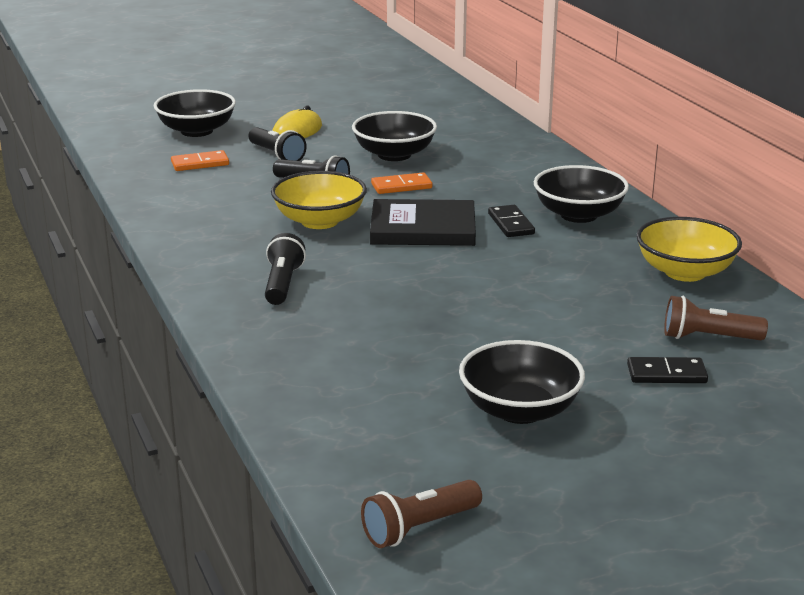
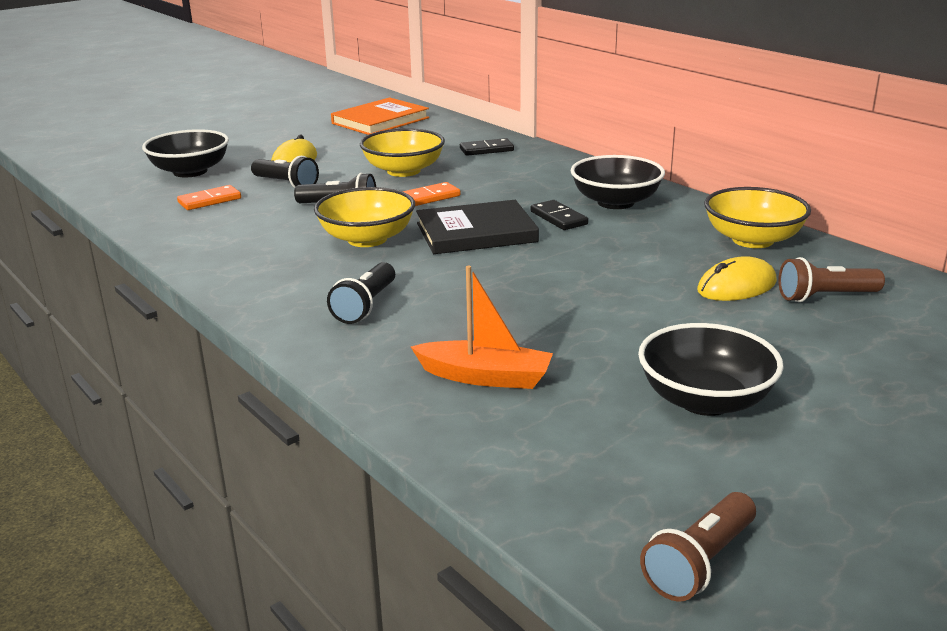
camera: 15 degrees left, 0 degrees up
(283, 284) = (365, 306): black flashlight -> black flashlight turned 150 degrees counterclockwise
(346, 361) = (485, 377): none -> orange boat
(394, 155) = (403, 171): black bowl -> yellow bowl
(404, 95) = (380, 121): none -> orange book
(630, 315) = (736, 286): none -> yellow mouse
(666, 374) = (817, 338): black domino -> black domino (486, 150)

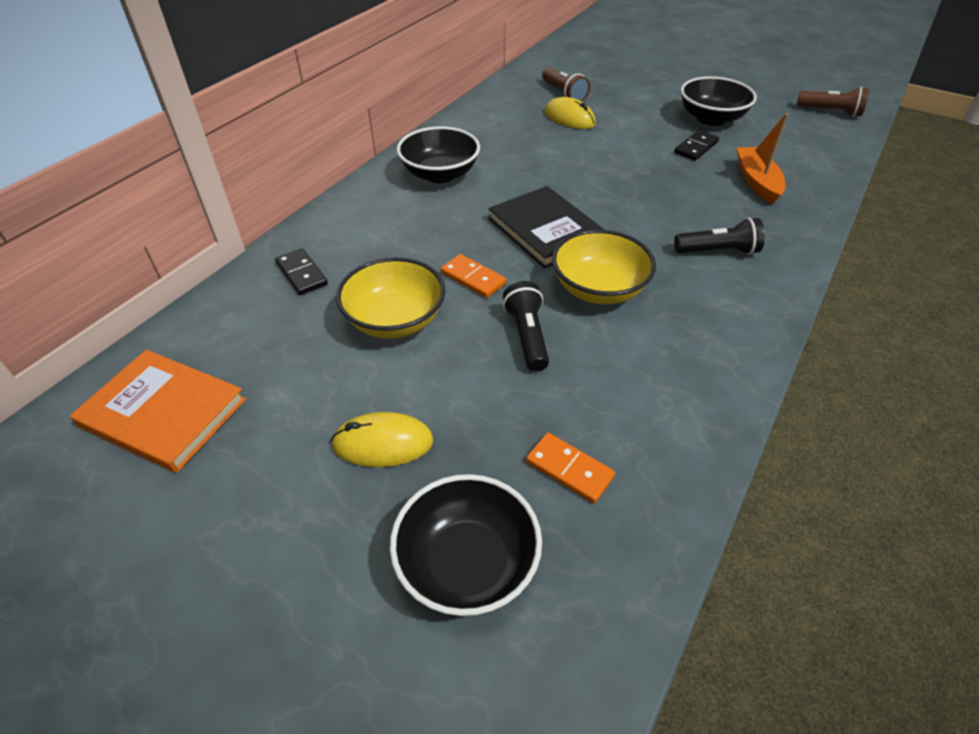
camera: 110 degrees left, 20 degrees up
(286, 184) = (478, 413): black flashlight -> none
(558, 218) = (490, 195): black domino -> black domino (696, 148)
(752, 240) = (490, 117): yellow bowl -> none

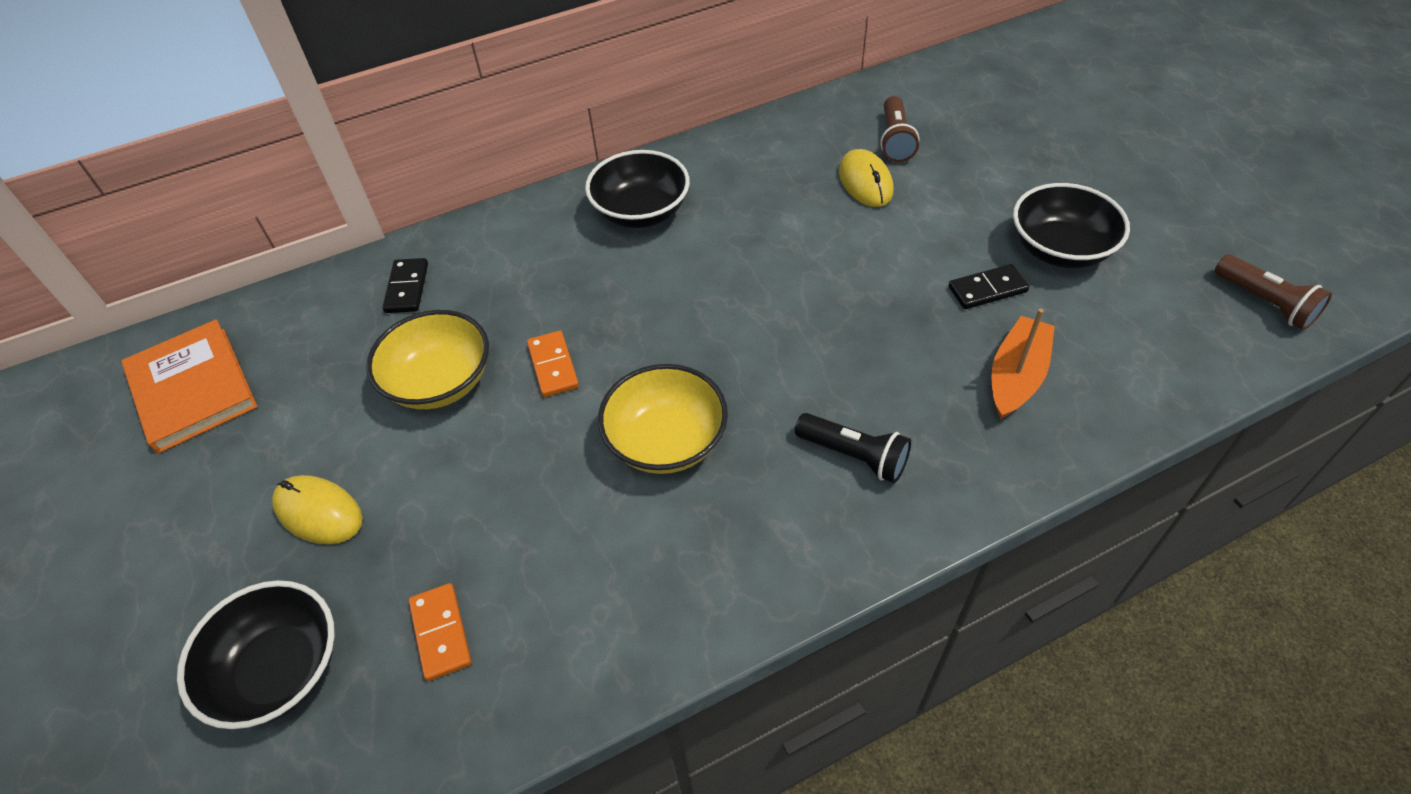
camera: 35 degrees right, 5 degrees up
(527, 336) = (540, 463): black flashlight -> none
(545, 230) = (683, 337): black book -> none

